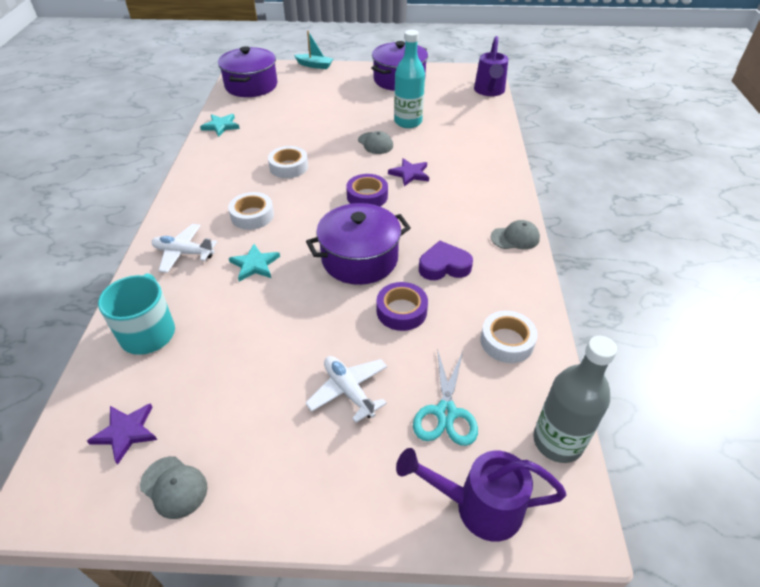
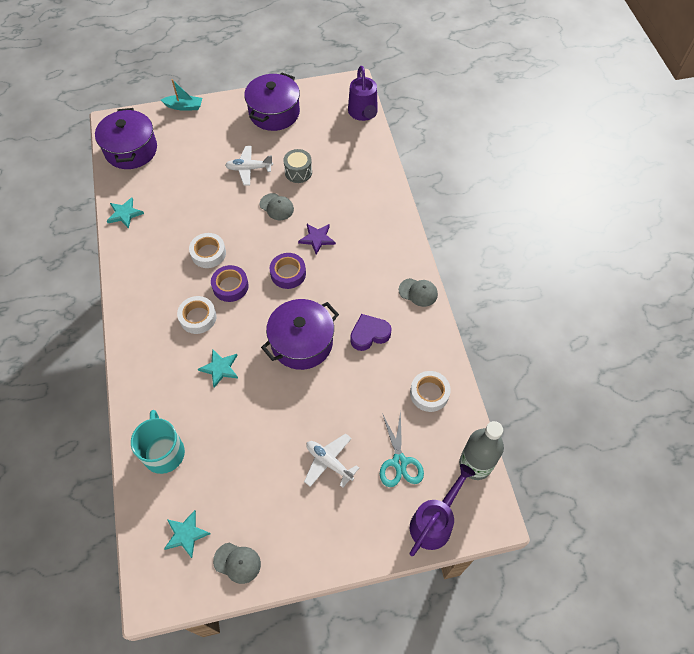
camera: 15 degrees left, 15 degrees up
(126, 432) = (186, 534): purple star -> turquoise star
(183, 253) = (156, 370): white plane -> white plane (249, 169)
(401, 311) = (348, 385): purple tape -> purple tape (230, 286)
(408, 122) = (298, 172): turquoise bottle -> grey drum
(479, 506) = (434, 522): purple watering can -> purple watering can turned 135 degrees clockwise
(515, 238) = (418, 292): grey cap -> grey cap turned 45 degrees clockwise

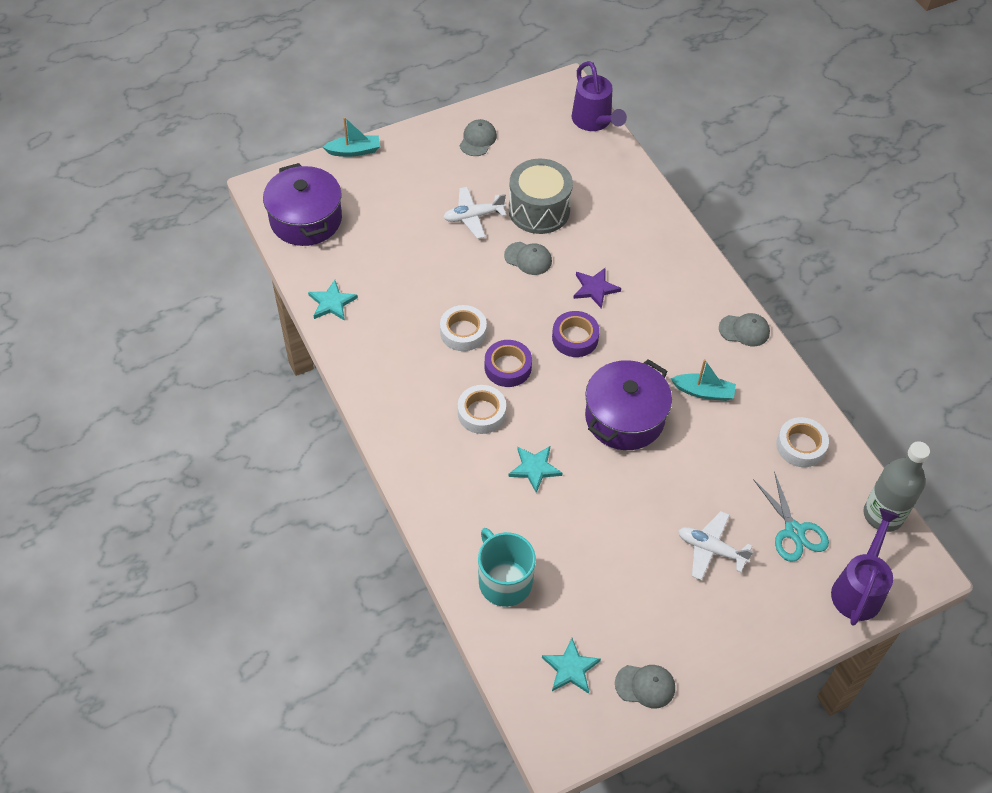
camera: 15 degrees left, 5 degrees down
(274, 113) = (478, 139): purple pot -> grey cap
(298, 172) = (539, 210): grey drum -> grey drum, size x1.69
(369, 334) = (703, 392): purple heart -> turquoise boat

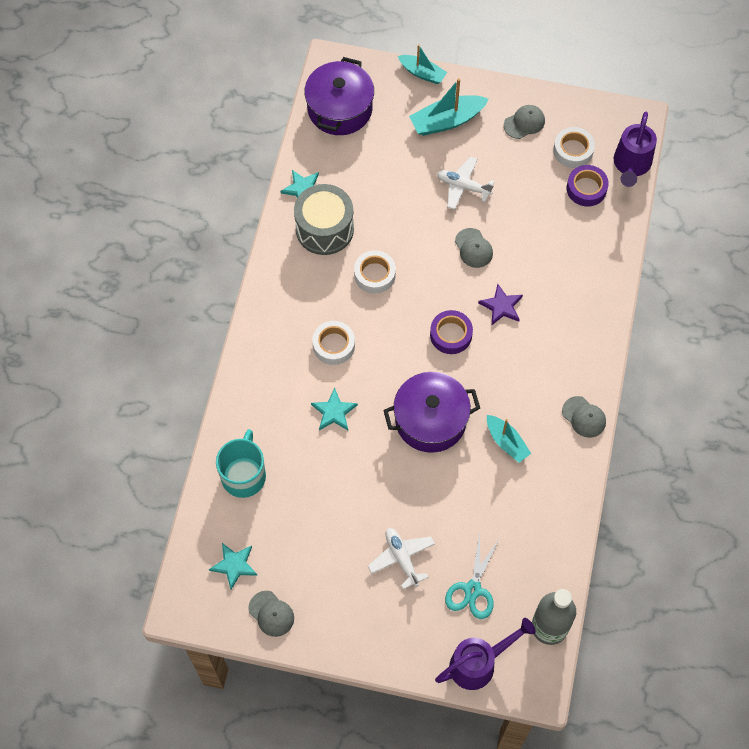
camera: 40 degrees right, 10 degrees up
(411, 175) = (447, 121): none -> turquoise boat
(508, 367) = (382, 323): purple tape -> purple tape (586, 189)
(539, 210) = (518, 213): grey drum -> grey drum (324, 229)
(800, 446) = (539, 533): white tape -> white tape (573, 150)

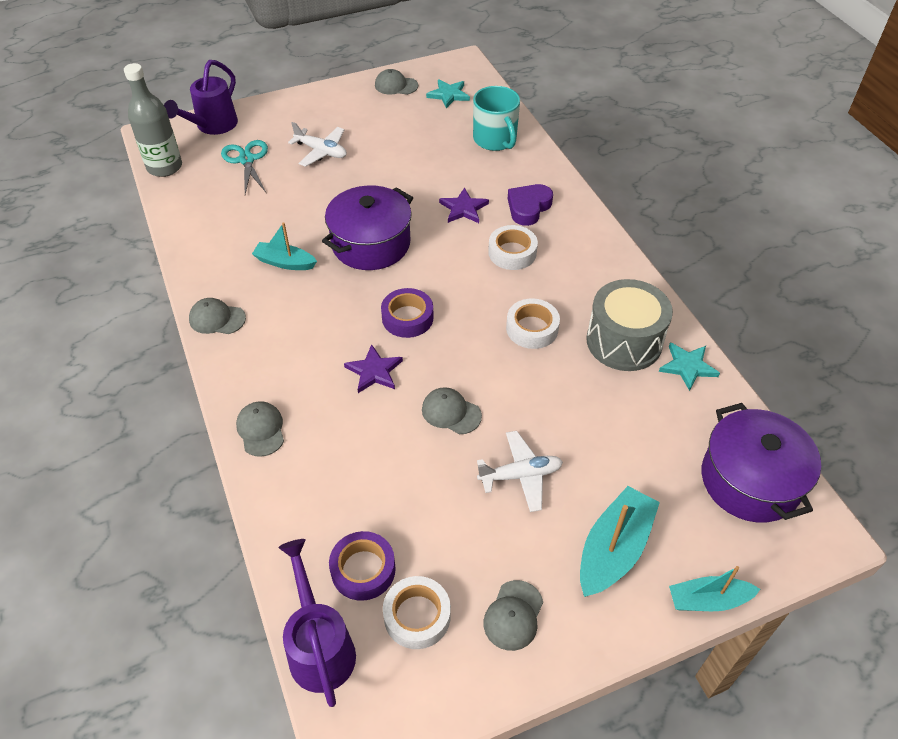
camera: 145 degrees right, 15 degrees down
(284, 380) = (528, 208): none -> purple heart
(334, 412) = (463, 208): turquoise star -> purple star
(598, 307) = (261, 430): none -> grey cap

